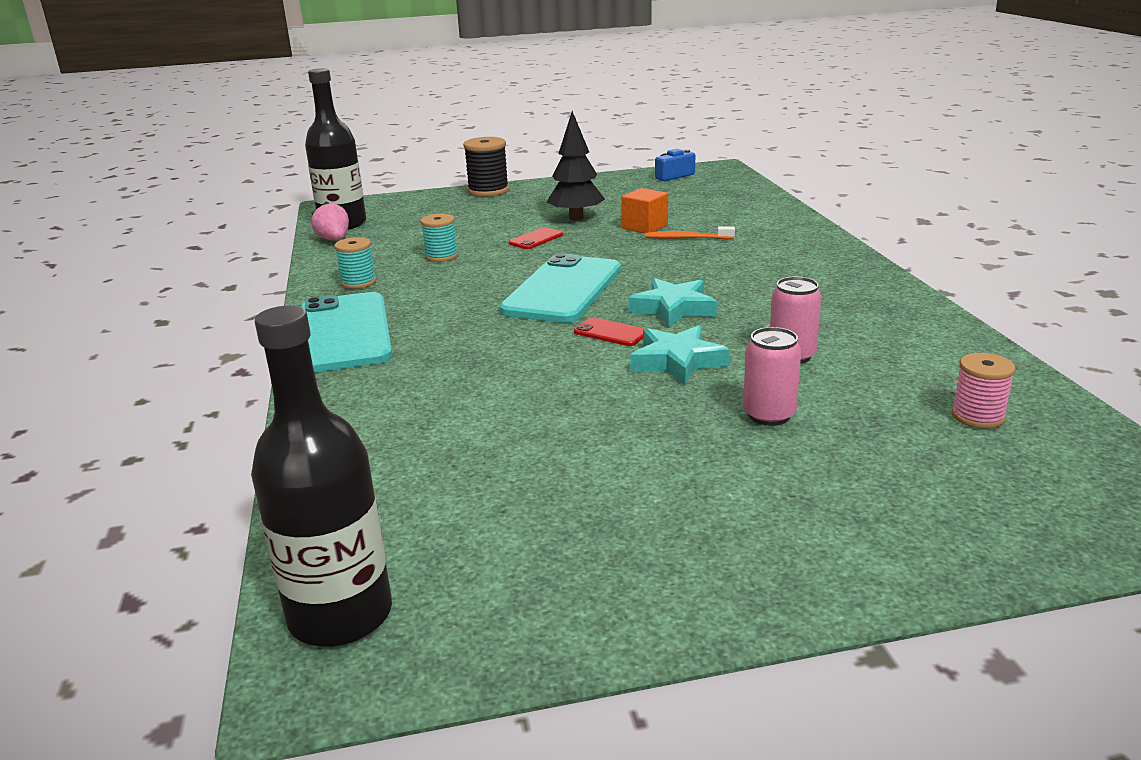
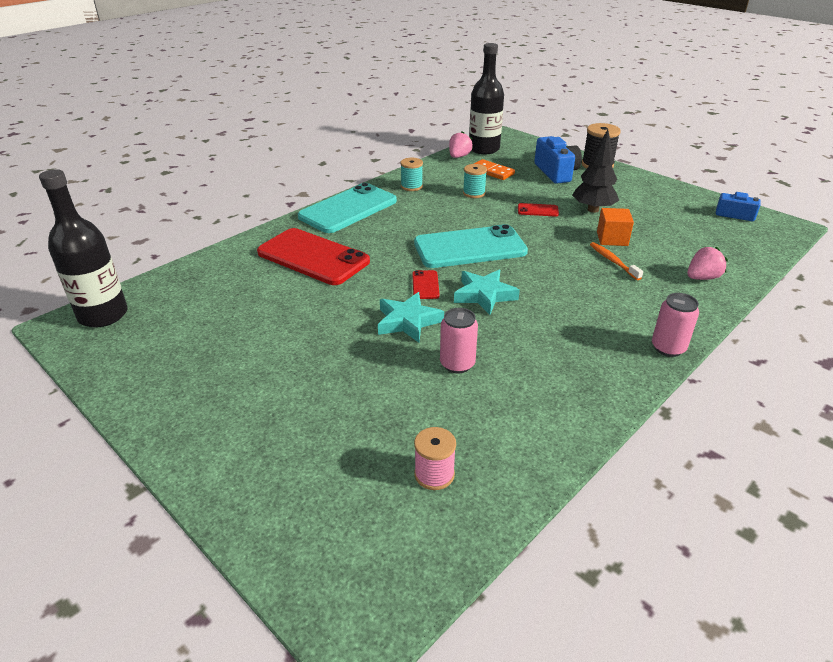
camera: 55 degrees right, 10 degrees up
(408, 235) = (492, 172): none -> orange domino
(437, 385) = (313, 257): none -> red phone
(469, 210) = (556, 172): none -> blue camera
(760, 217) = (702, 278): none -> pink strawberry
(769, 415) = (364, 378): pink can -> pink can (668, 348)

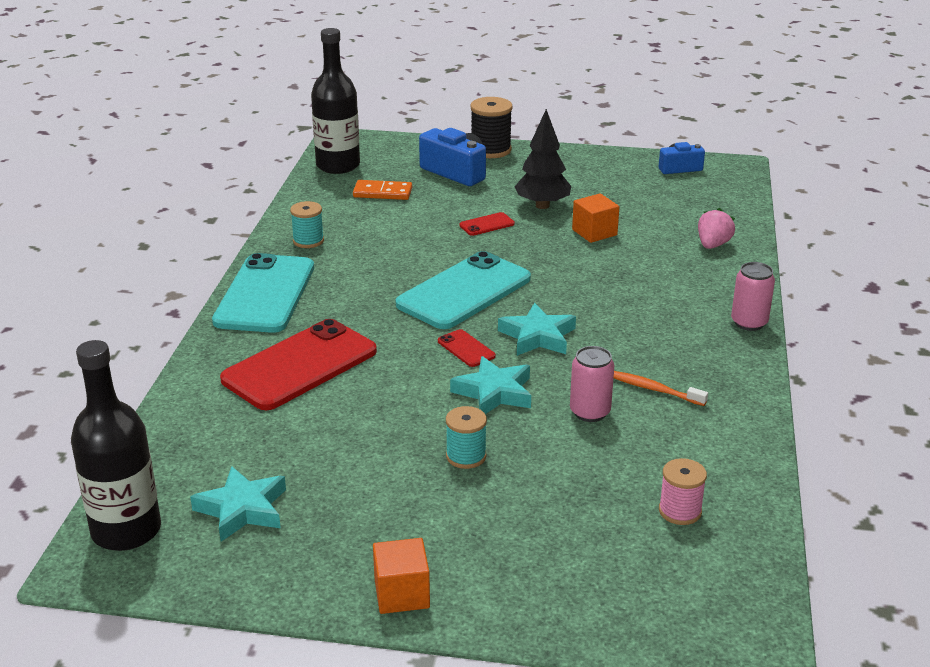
camera: 35 degrees left, 5 degrees down
(171, 330) = (242, 509): none -> turquoise star
(179, 432) = (402, 594): none -> orange cube
(313, 257) = (299, 365): red phone -> red phone turned 45 degrees counterclockwise
(459, 156) = (319, 184): pink strawberry -> none
(474, 193) = (393, 226): turquoise spool -> turquoise spool (466, 456)
(613, 261) = (620, 256): orange toothbrush -> orange toothbrush (654, 389)

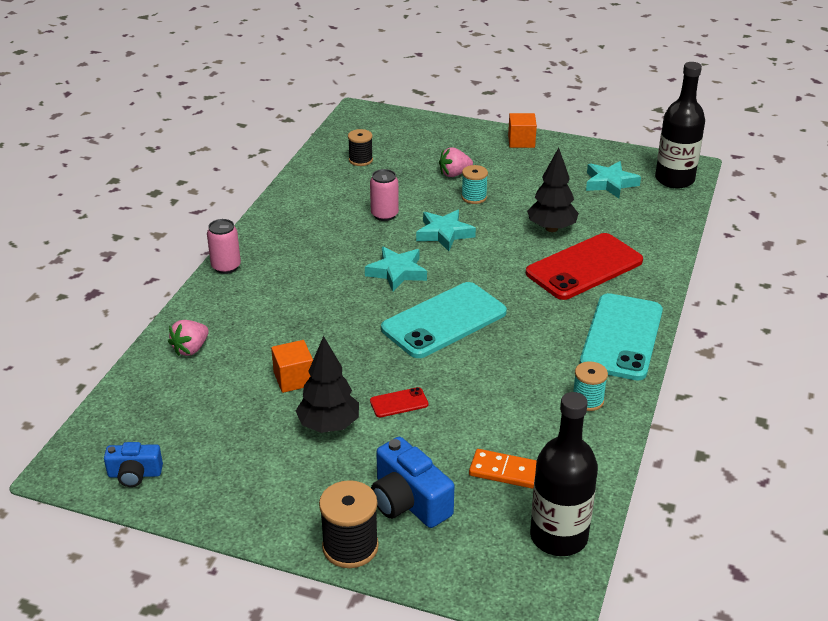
camera: 170 degrees left, 5 degrees up
(343, 416) = (551, 228): none -> black tree
(466, 349) = (456, 268): red phone -> none
(509, 499) = (454, 174): none -> pink strawberry
(654, 389) = (332, 225): orange toothbrush -> none
(680, 511) = (360, 160): pink spool -> black spool

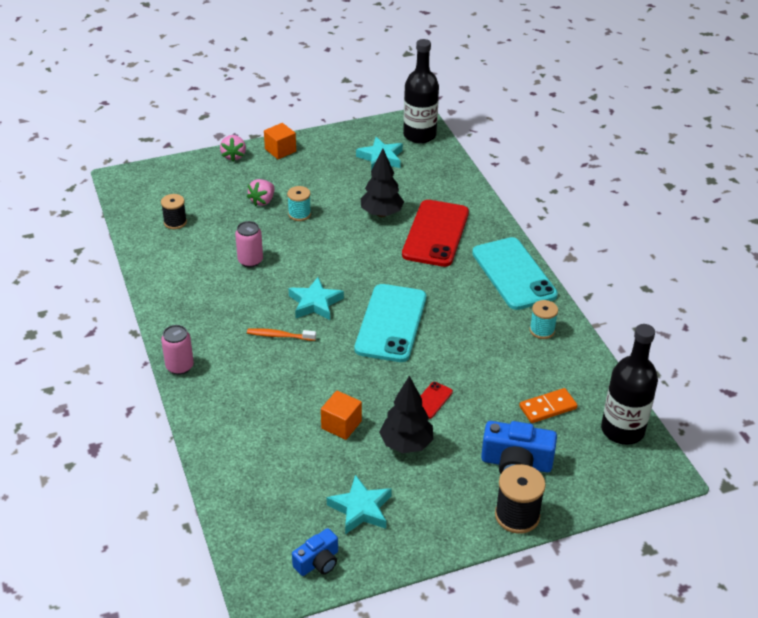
camera: 40 degrees left, 5 degrees up
(191, 349) = (237, 446): pink strawberry -> pink strawberry (233, 156)
(333, 283) = (279, 336): none -> orange toothbrush
(444, 233) = (312, 255): turquoise star -> turquoise star (360, 509)

